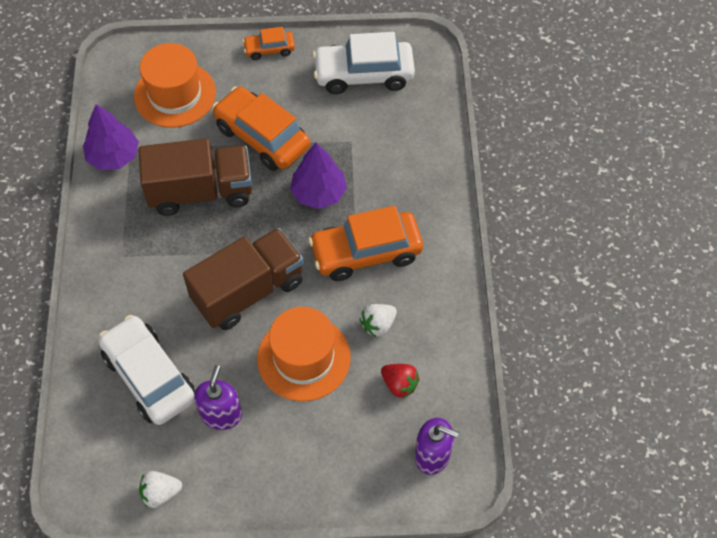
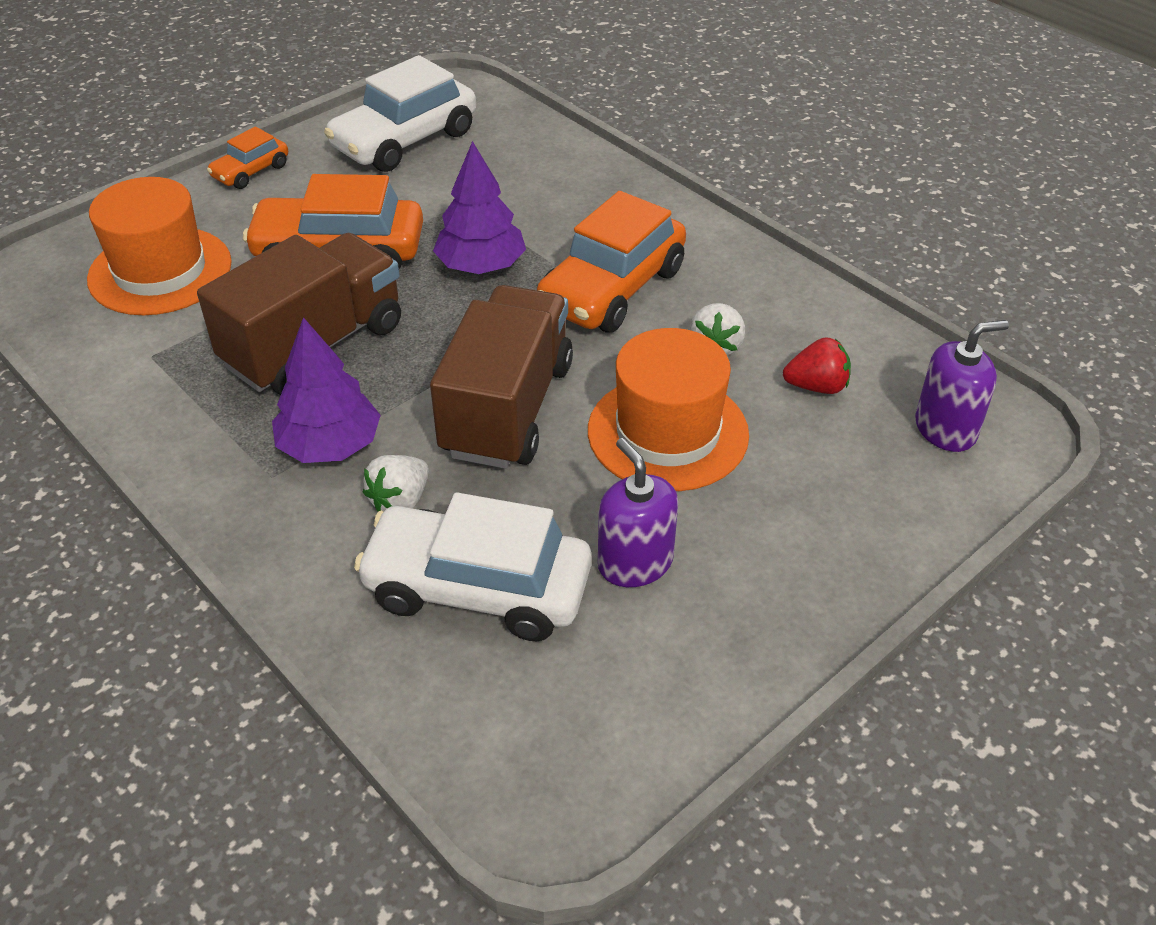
camera: 40 degrees left, 15 degrees down
(113, 156) = (132, 377): purple tree -> purple tree (330, 446)
(160, 493) = (664, 718): white strawberry -> white strawberry (400, 501)

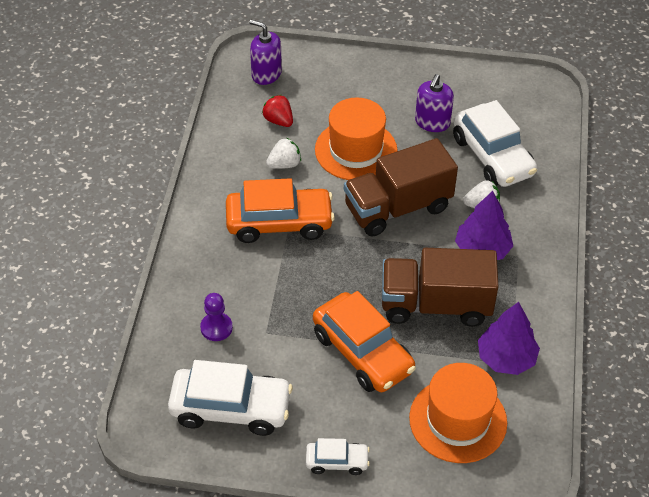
camera: 130 degrees left, 5 degrees up
(251, 171) = (337, 462): orange car -> white car
(481, 266) = (313, 284): purple tree -> purple tree (506, 358)
(515, 174) = (216, 328): none -> purple pawn

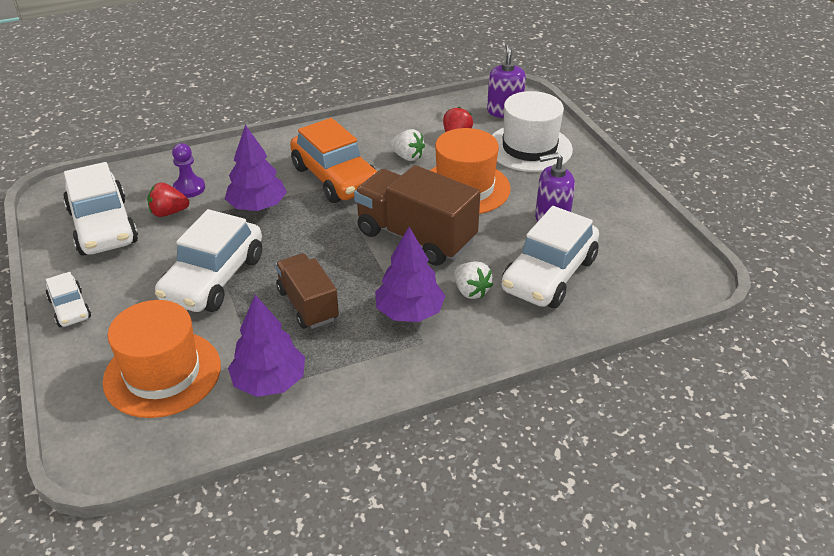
camera: 60 degrees right, 10 degrees down
(244, 354) = (168, 212): none -> red strawberry
(282, 289) = (257, 206): none -> purple tree
(331, 87) = (529, 148): none -> white hat
(362, 352) = (213, 278): orange car -> white car
(435, 305) = (307, 305): brown truck -> brown truck, size x0.63

